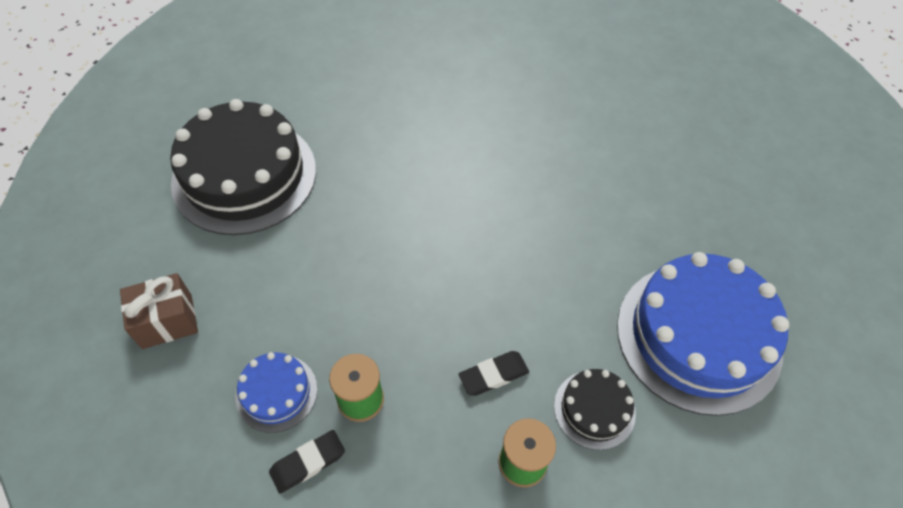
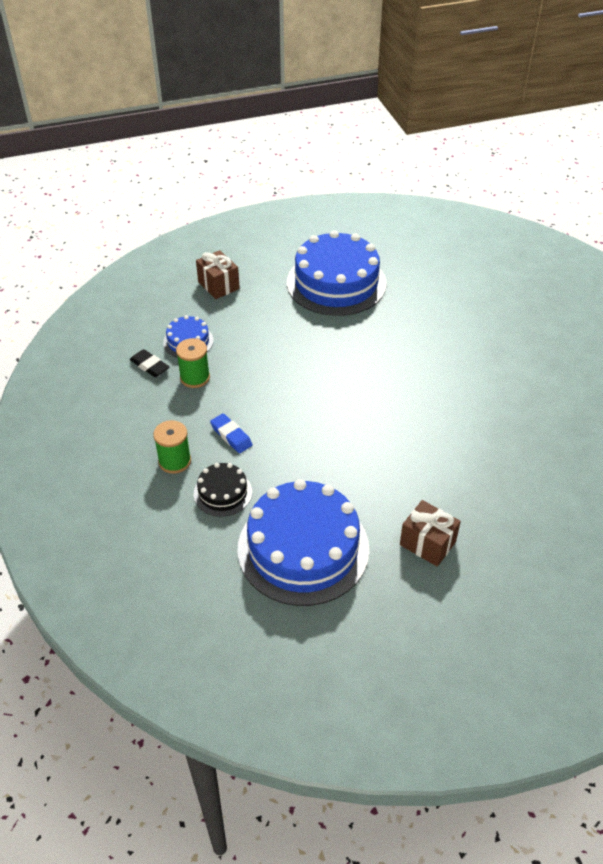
camera: 75 degrees right, 10 degrees down
(244, 175) = (336, 283): black cake -> blue cake
(493, 375) = (231, 436): black eraser -> blue eraser
(705, 213) = (427, 543): none -> brown gift

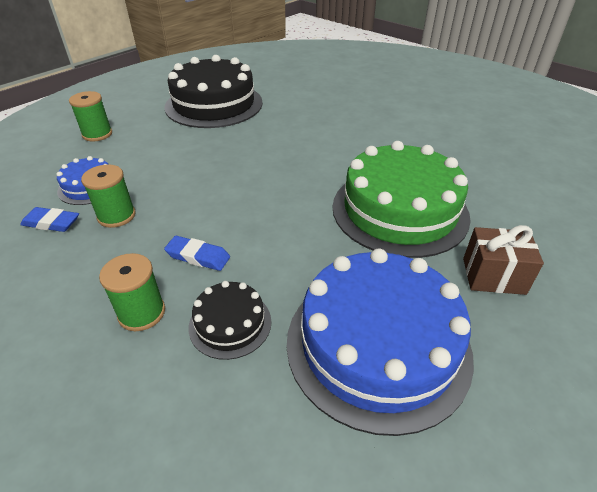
camera: 30 degrees left, 5 degrees down
(149, 366) = (51, 223): black eraser -> blue eraser
(218, 285) = (97, 134): brown gift -> green spool
(336, 283) = (214, 104): blue cake -> black cake
(408, 461) = (399, 210): none -> green cake

